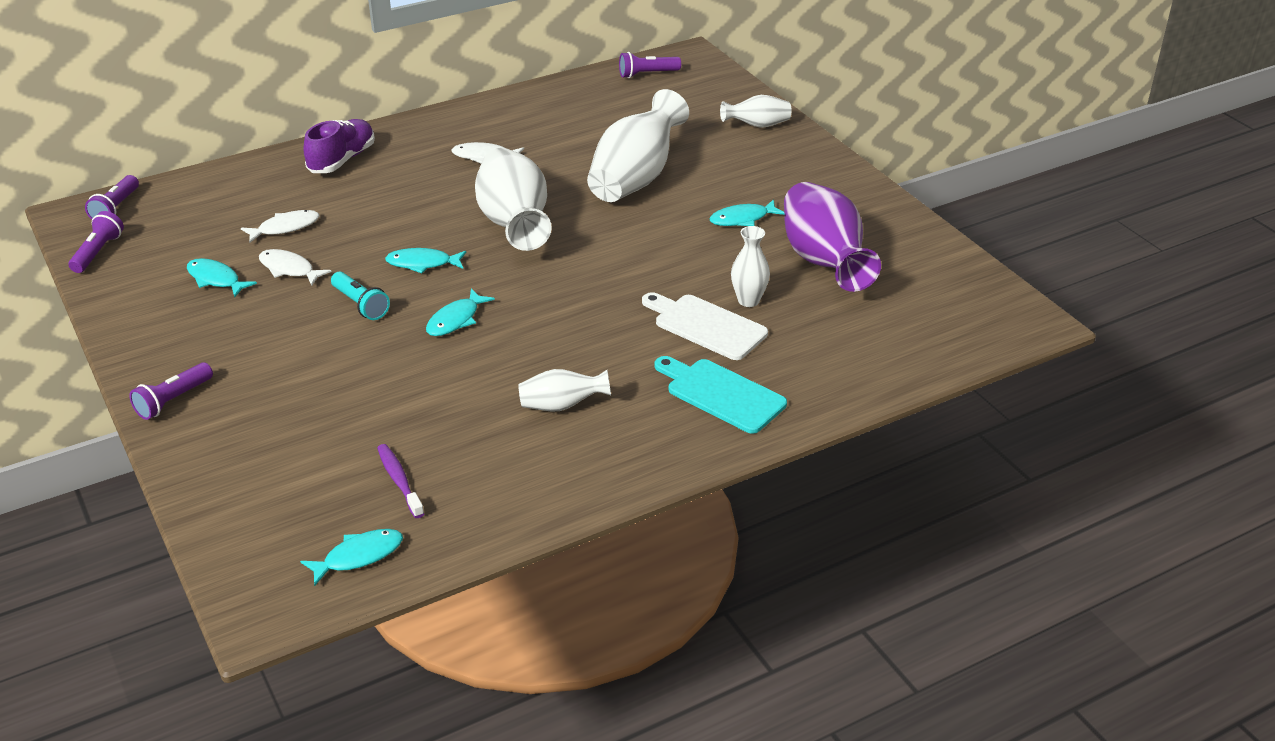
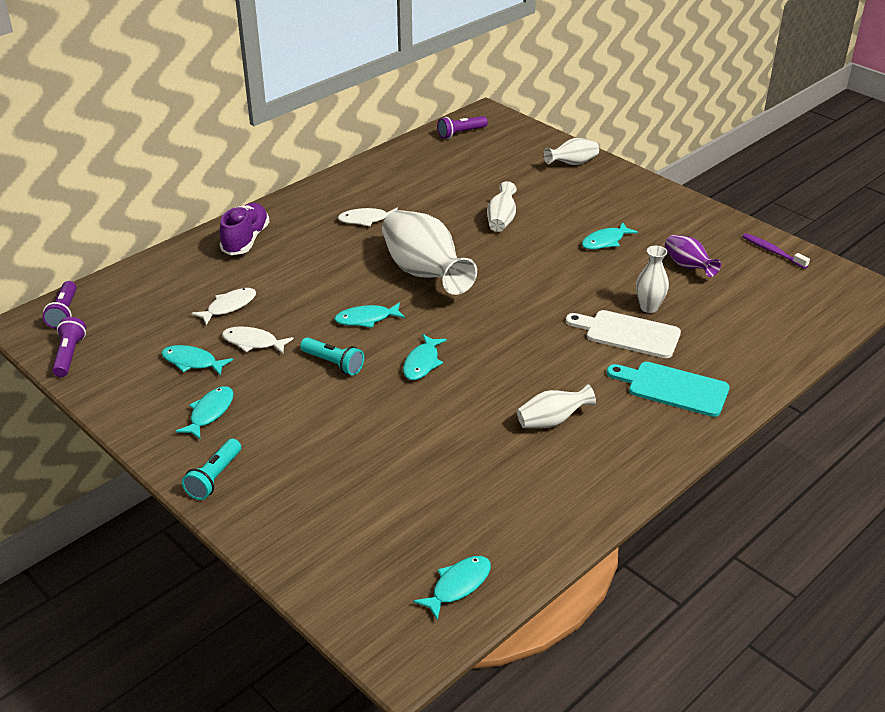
camera: 15 degrees left, 0 degrees up
(173, 401) = (214, 478): purple flashlight -> turquoise flashlight
(205, 334) = (210, 413): none -> turquoise fish
(399, 480) = (454, 511): purple toothbrush -> purple toothbrush (772, 251)
(636, 178) = (501, 220): white vase -> white vase, size x0.50
(824, 262) = (688, 266): purple vase -> purple vase, size x0.50

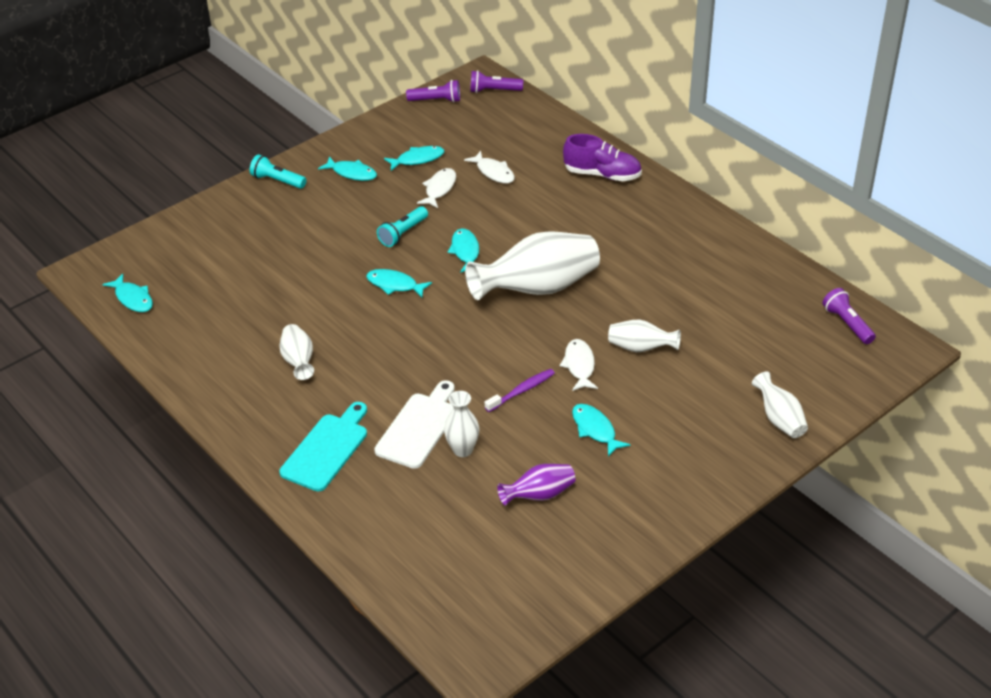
camera: 95 degrees right, 5 degrees up
(192, 362) = (417, 159): turquoise fish -> turquoise fish turned 45 degrees clockwise
(366, 220) = (640, 249): white fish -> white fish (579, 365)
(772, 251) = (568, 583): purple toothbrush -> purple toothbrush (522, 391)

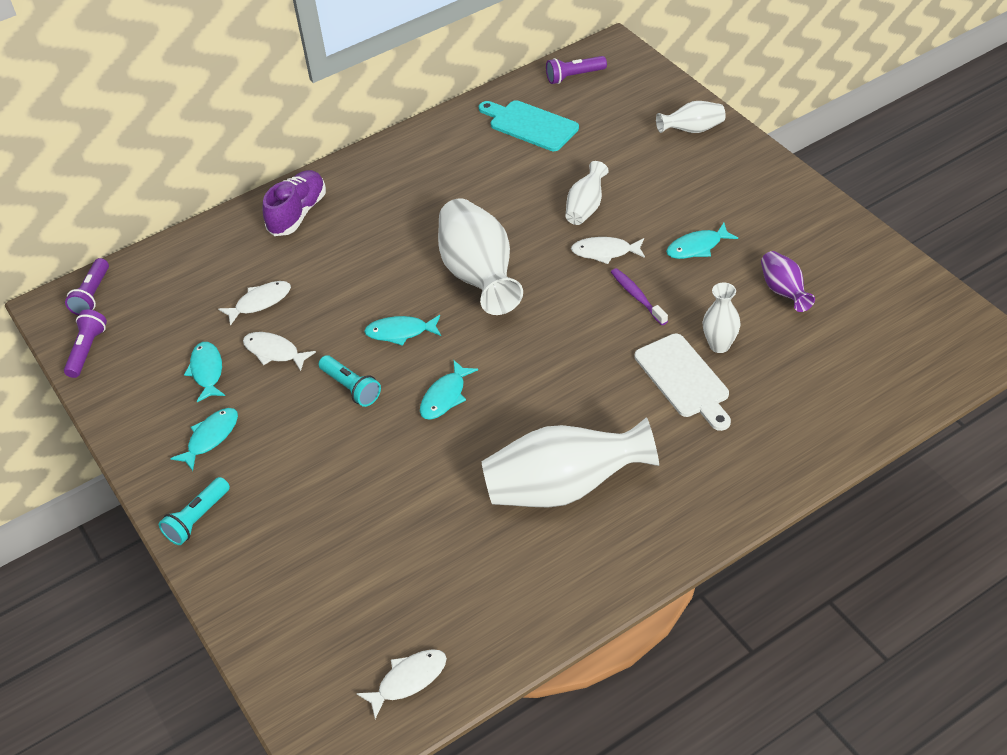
camera: 80 degrees left, 5 degrees up
(133, 298) = (408, 680): turquoise fish -> white fish
(298, 361) = (564, 488): white vase -> white vase, size x1.98
(327, 449) = (712, 459): turquoise cutting board -> turquoise cutting board (530, 125)
(419, 427) = (684, 379): white cutting board -> white cutting board turned 150 degrees counterclockwise

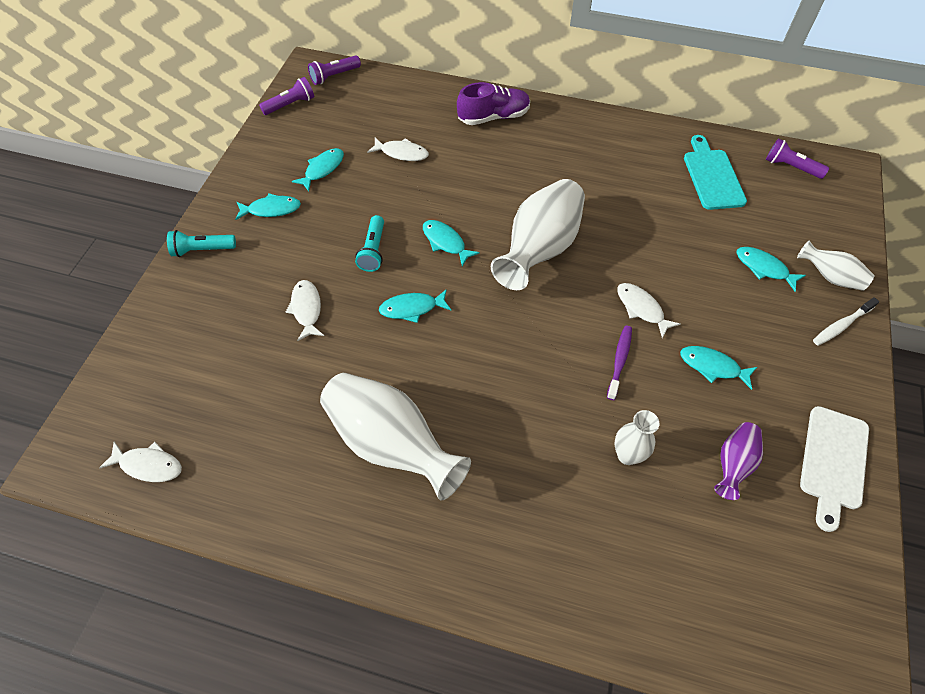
camera: 45 degrees right, 10 degrees up
(274, 352) = (367, 190): white fish -> white fish (306, 309)
(586, 207) = (672, 265): white vase -> none
(646, 158) = (764, 268): none -> turquoise fish
(684, 379) = (568, 453): white cutting board -> white cutting board (833, 462)
(737, 155) = (841, 325): none -> white toothbrush

